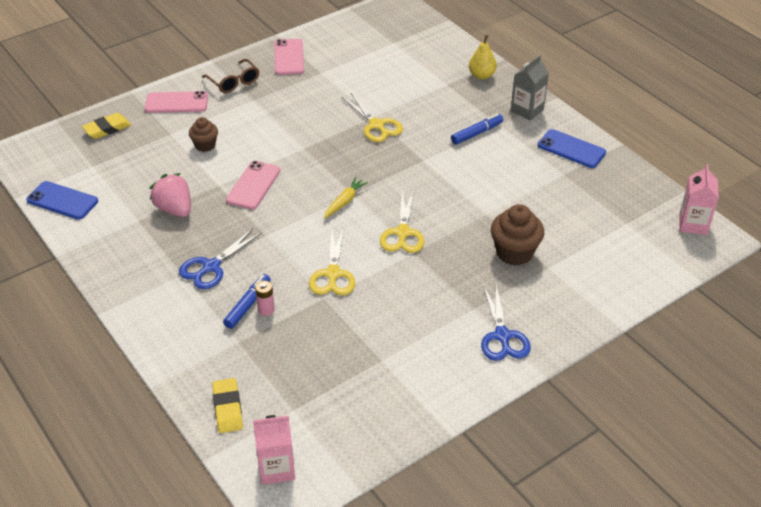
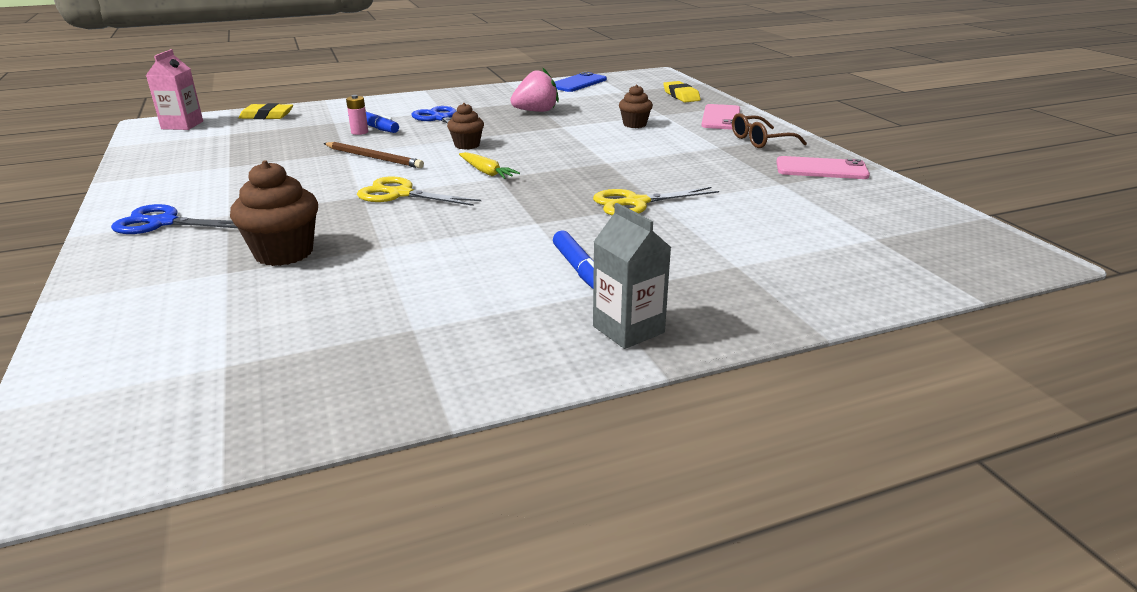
camera: 105 degrees right, 15 degrees down
(253, 185) = (550, 138): pink phone -> none
(285, 228) = (467, 145): none -> brown cupcake
(333, 274) = (374, 158): yellow scissors -> brown pencil
(481, 75) = (761, 302): yellow pear -> none
(571, 149) = (478, 354): blue phone -> none
(693, 224) = (120, 453): pink carton -> none

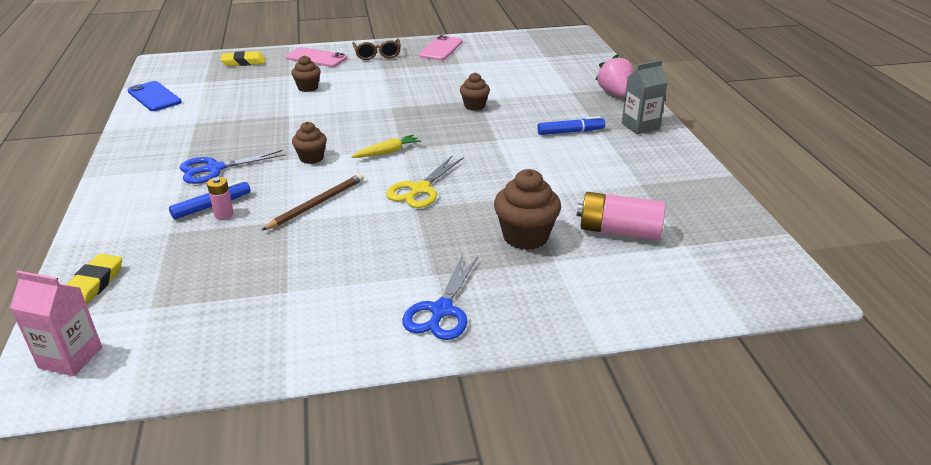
camera: 80 degrees left, 5 degrees up
(279, 312) = (619, 231): none -> pink battery
(536, 111) = (233, 122): pink strawberry -> pink strawberry (615, 94)
(636, 203) = (474, 106): yellow scissors -> brown cupcake

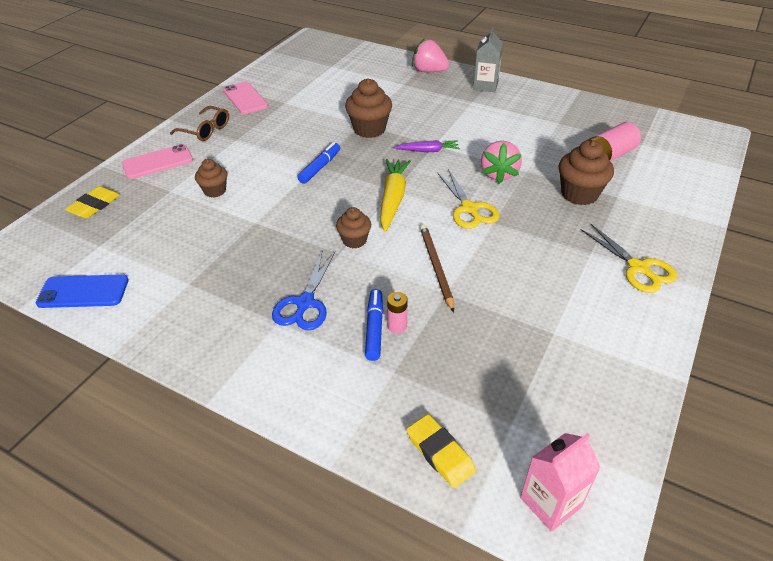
camera: 50 degrees left, 10 degrees up
(387, 152) = (393, 199): yellow carrot -> yellow carrot, size x1.63
(441, 310) = (638, 268): blue scissors -> yellow scissors
(474, 106) = (369, 129): brown cupcake -> brown cupcake, size x1.63
(482, 140) = (428, 151): none -> purple carrot
(496, 184) = (498, 174): none -> pink strawberry
(570, 132) = (461, 112): blue marker -> blue marker (320, 167)

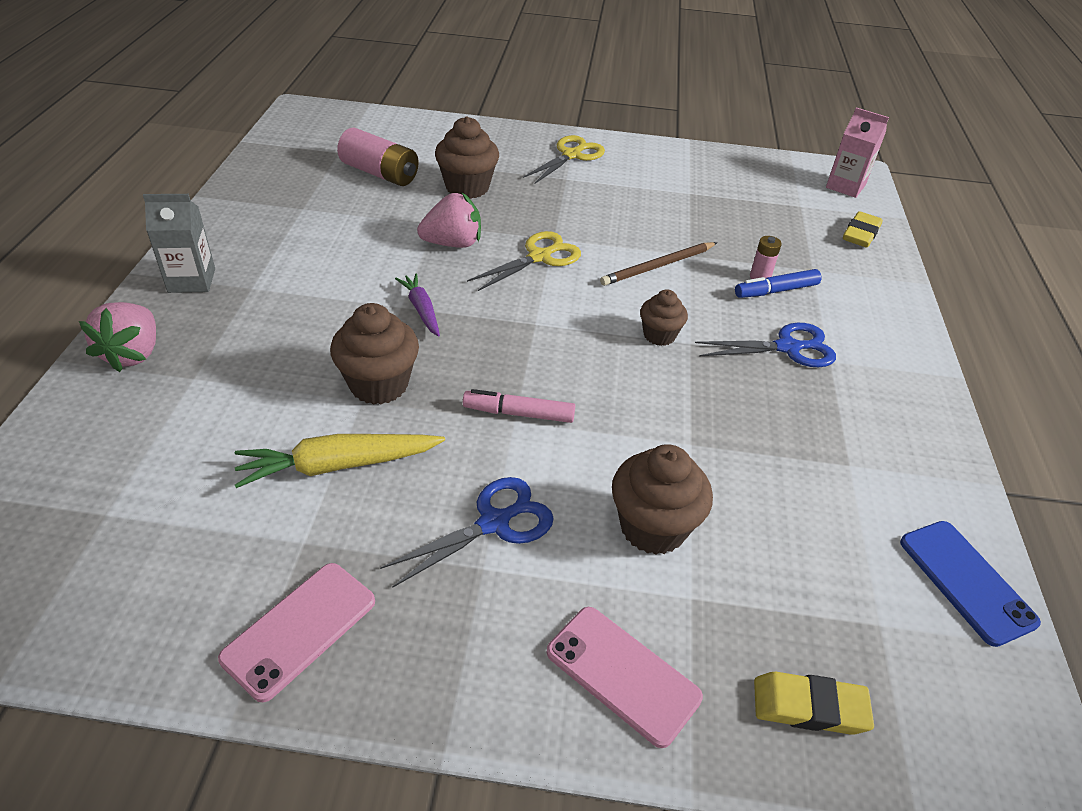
camera: 115 degrees left, 0 degrees up
(206, 130) = (468, 643): brown glasses -> none
(215, 191) = (653, 527): brown cupcake -> brown cupcake, size x1.63
(256, 146) = (494, 523): none -> blue scissors
(320, 167) = (519, 413): blue marker -> pink marker
(393, 199) = (556, 320): yellow carrot -> yellow carrot (338, 465)

